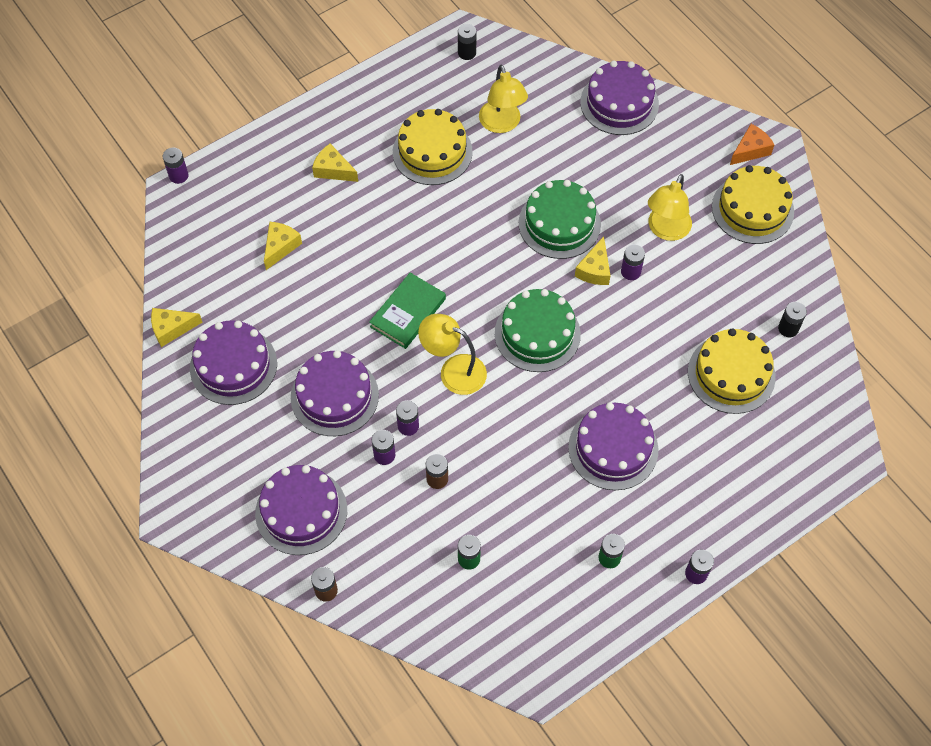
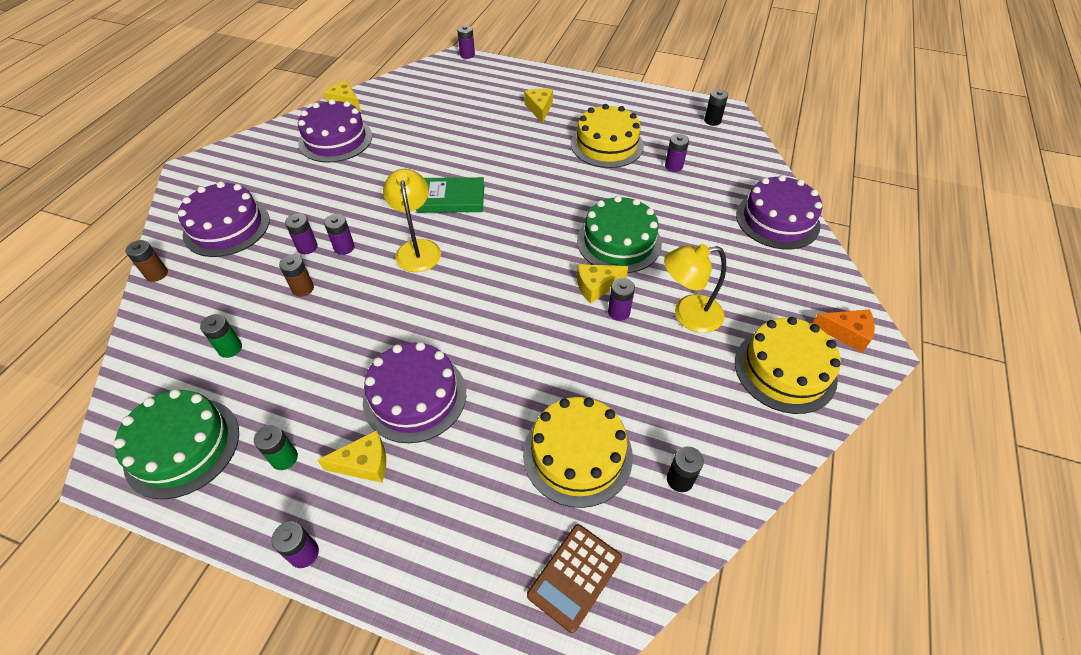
camera: 55 degrees right, 10 degrees down
(280, 247) = (452, 116): yellow cheese -> yellow cheese (364, 463)
(334, 396) = (344, 196): purple cake -> none
(502, 124) = (673, 166): yellow lamp -> purple battery
(537, 334) = (496, 281): green cake -> green cake (182, 446)
(811, 427) = (575, 576): none -> brown calculator

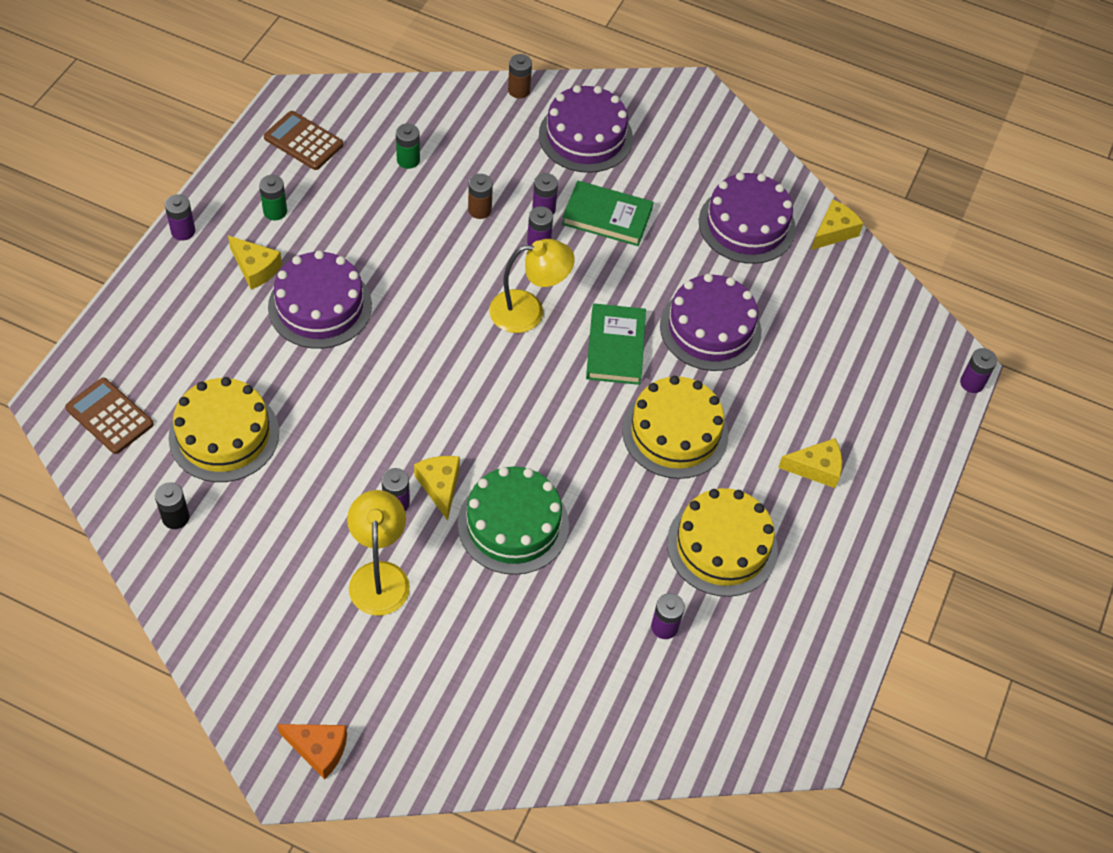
camera: 90 degrees right, 5 degrees up
(182, 446) = (303, 141): green cake -> brown calculator
(320, 209) = (607, 217): none -> green book
(364, 463) = (255, 268): yellow cheese -> yellow cheese turned 45 degrees counterclockwise
(712, 121) = (780, 714): black battery -> none
(777, 220) = (532, 737): purple cake -> purple cake (710, 328)
(785, 370) = (280, 658): yellow cake -> yellow cake (675, 432)
(846, 333) = (319, 749): orange cheese -> orange cheese turned 90 degrees counterclockwise

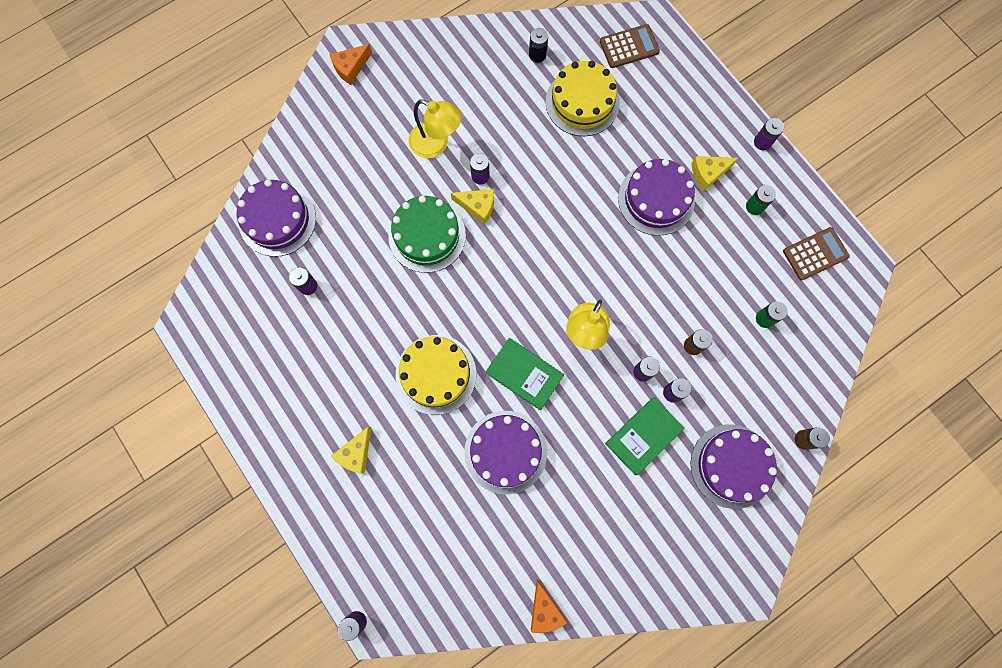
camera: 125 degrees right, 20 degrees up
(722, 546) = (338, 354): yellow cake -> none
(747, 225) = (585, 542): purple cake -> purple cake (277, 219)
(833, 231) = (544, 610): yellow cheese -> orange cheese

